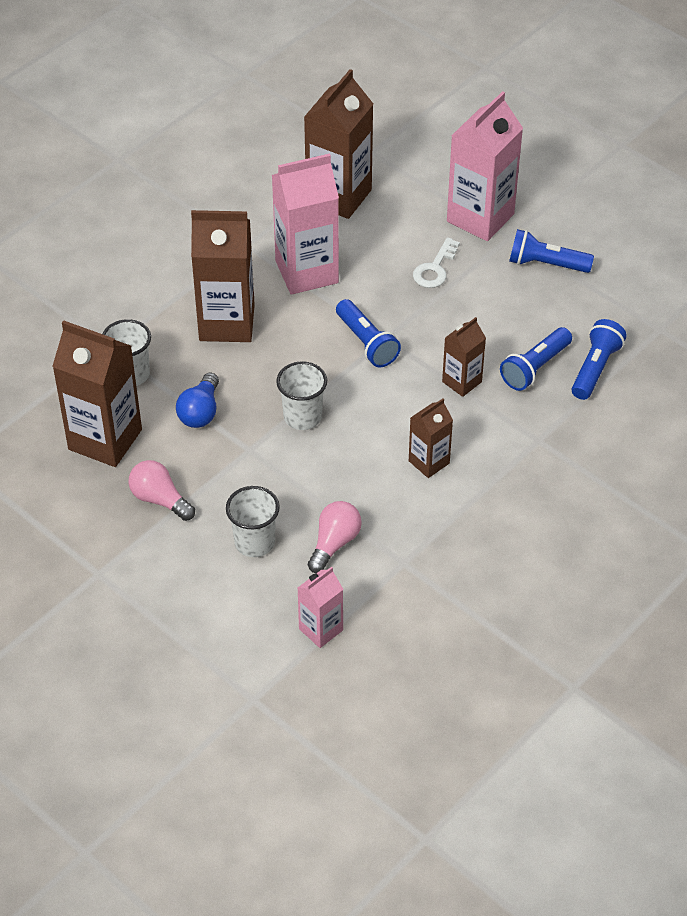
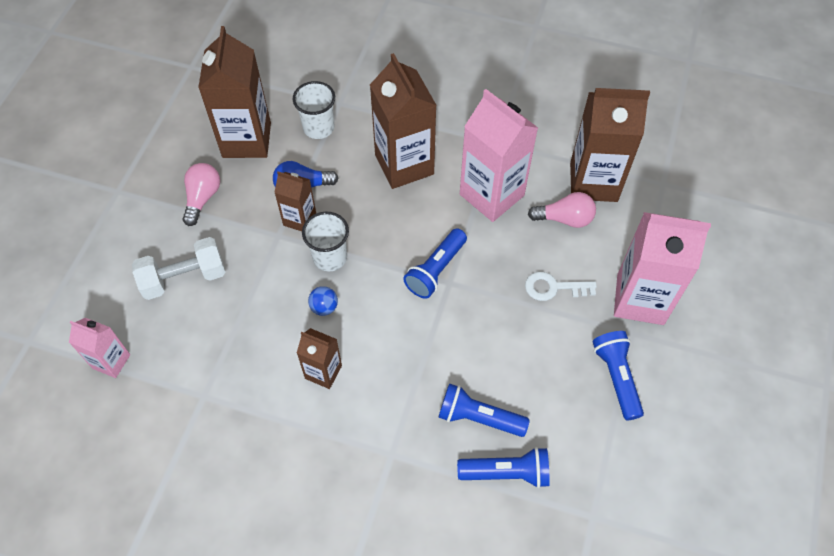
camera: 65 degrees right, 10 degrees up
(254, 542) = (184, 278): white cup -> white dumbbell
(334, 543) = (204, 335): pink light bulb -> pink light bulb (565, 219)
(358, 439) = (324, 307): none -> blue ball
(462, 382) = (429, 362): brown carton -> brown carton (299, 219)

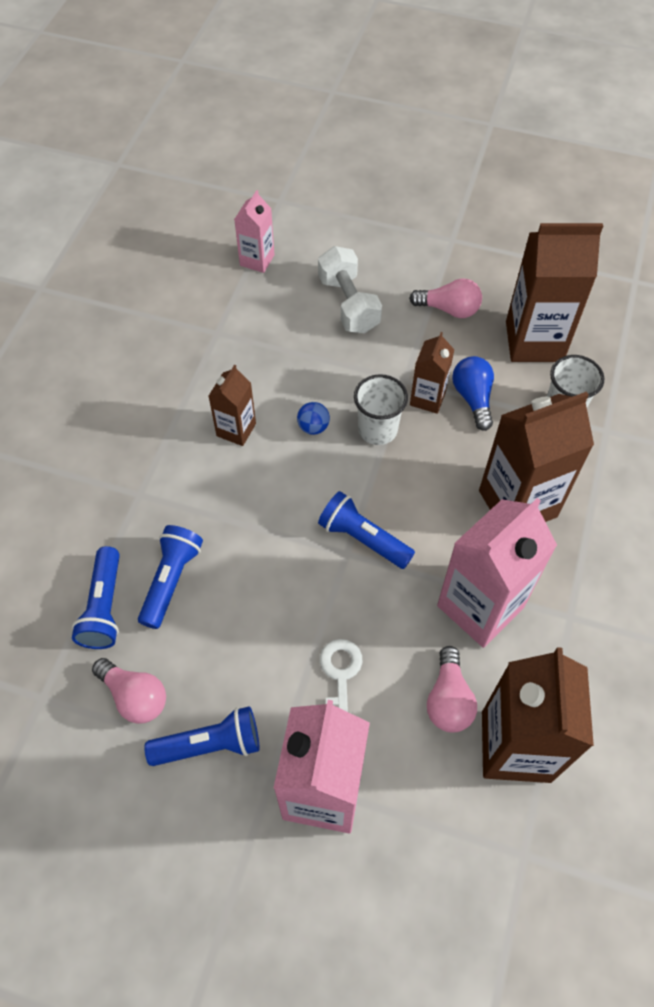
camera: 90 degrees right, 0 degrees up
(584, 438) = (135, 696): none -> pink light bulb

